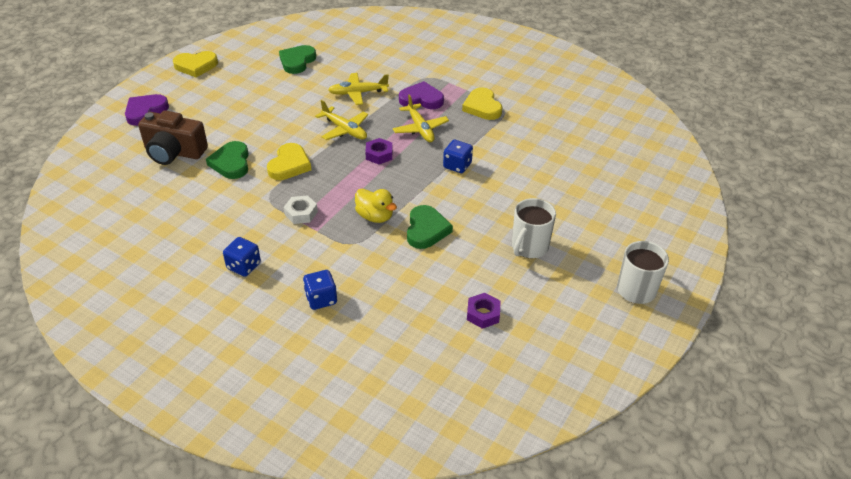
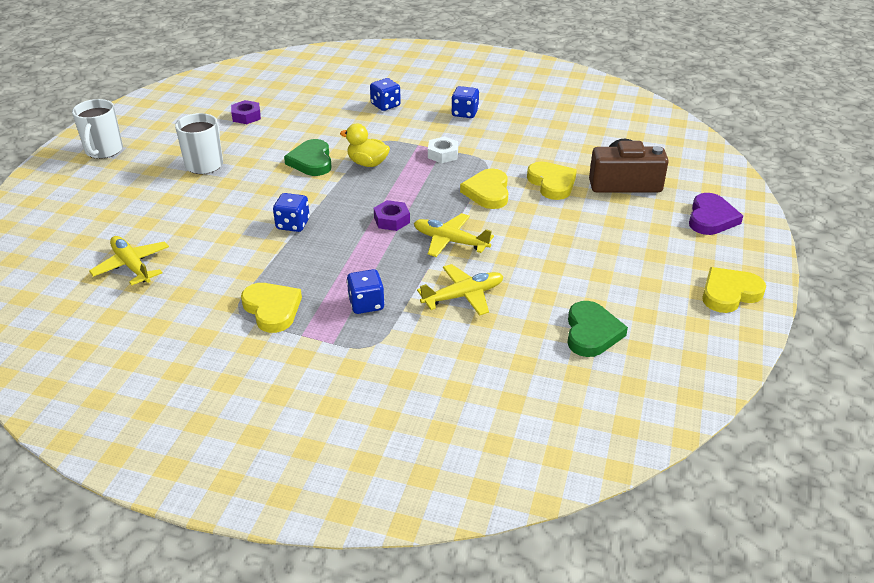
camera: 165 degrees right, 5 degrees down
(231, 163) = (552, 183): green heart -> yellow heart
(420, 128) = (353, 261): yellow plane -> yellow plane (132, 266)
(421, 99) = (366, 304): purple heart -> blue dice

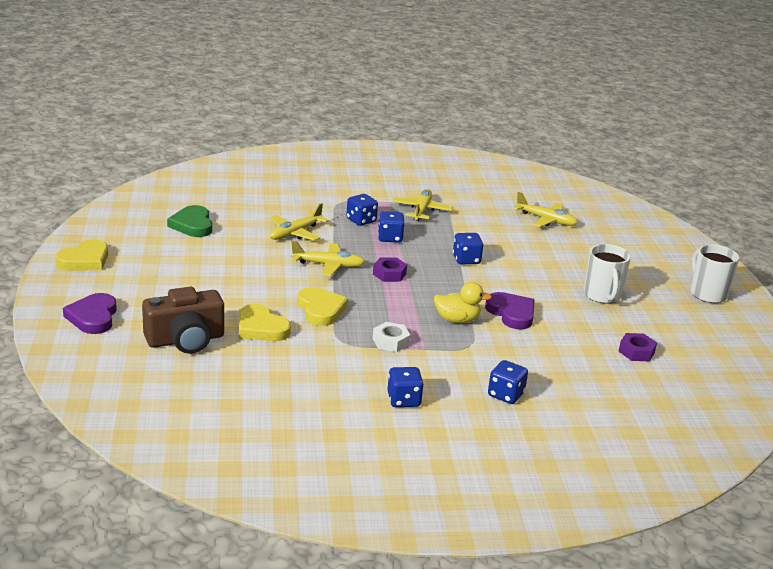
camera: 155 degrees right, 10 degrees down
(272, 309) = (421, 210): yellow heart -> yellow plane
(311, 161) = (511, 313): green heart -> purple heart
(352, 269) = (390, 238): none -> blue dice

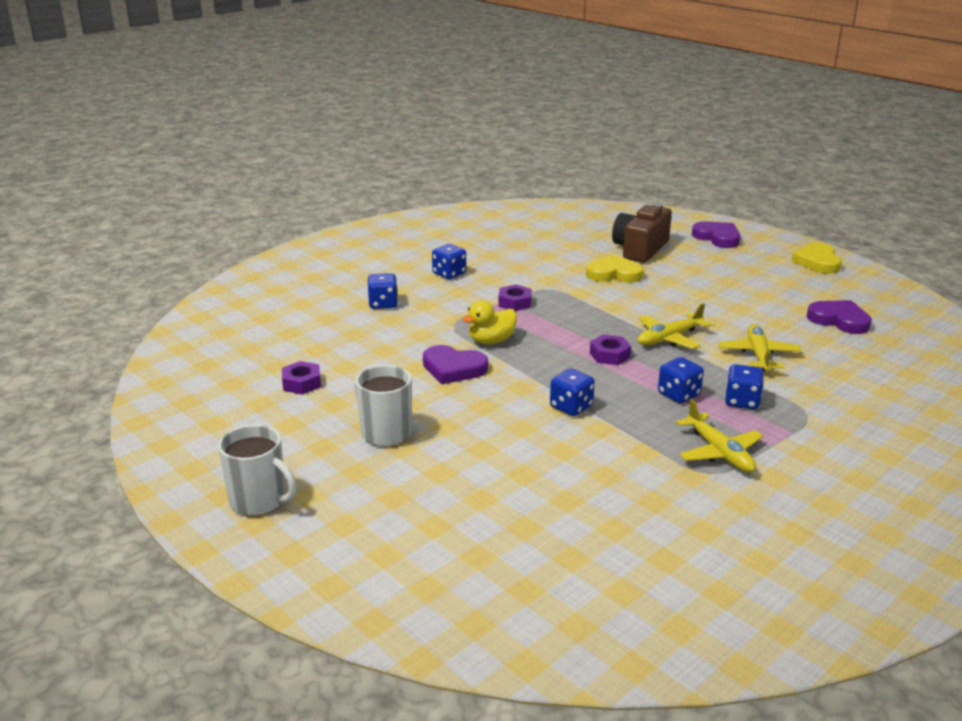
camera: 145 degrees right, 0 degrees up
(192, 225) = (839, 320): green heart -> purple heart
(320, 309) = (602, 302): yellow heart -> none
(390, 341) = (515, 303): white nut -> purple nut
(545, 220) = (570, 526): yellow plane -> none

